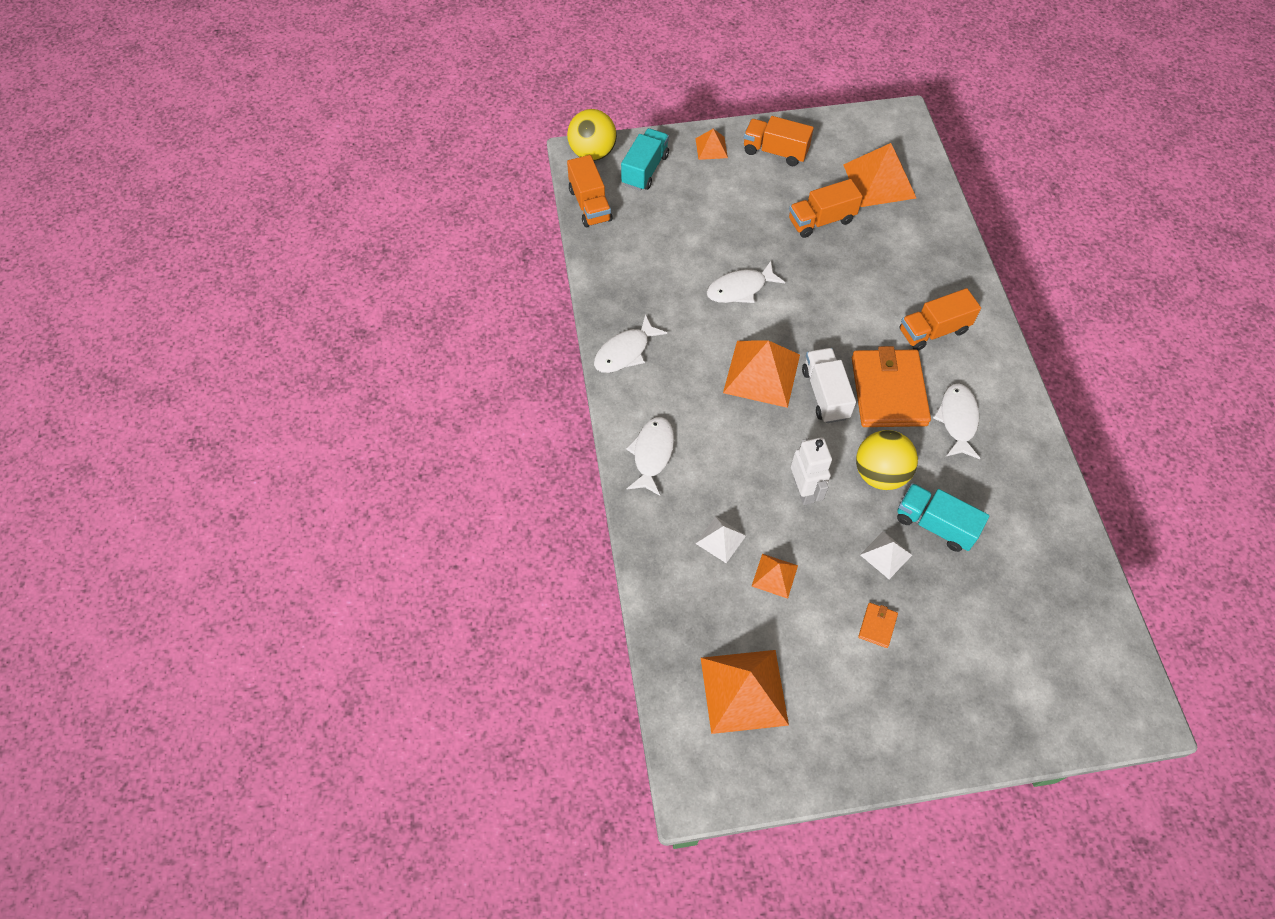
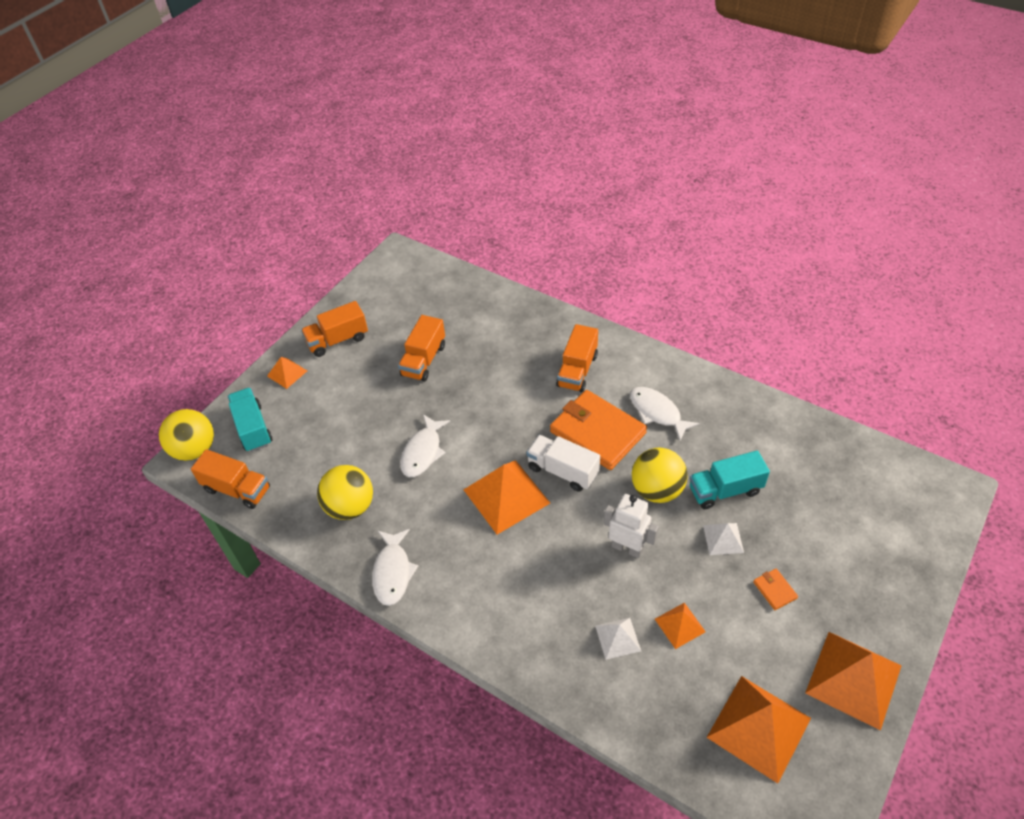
camera: 45 degrees left, 10 degrees down
(647, 282) = (350, 507): none -> yellow ball
(652, 454) = (500, 627): white fish -> none
(879, 181) = (431, 304): orange pyramid -> orange pyramid (853, 679)

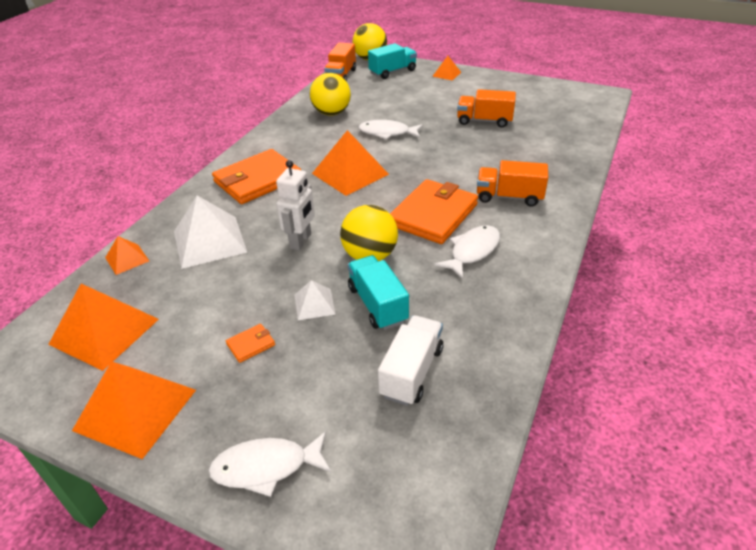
camera: 80 degrees right, 10 degrees down
(337, 340) = (488, 85): orange truck -> none
(393, 572) = (277, 136): white fish -> white fish (266, 467)
(499, 592) = (257, 180): none -> orange wallet
(562, 471) = (382, 199): white truck -> white truck (411, 372)
(618, 638) = (210, 241): white pyramid -> white pyramid, size x1.94
(680, 625) = (217, 277): orange pyramid -> orange pyramid (127, 259)

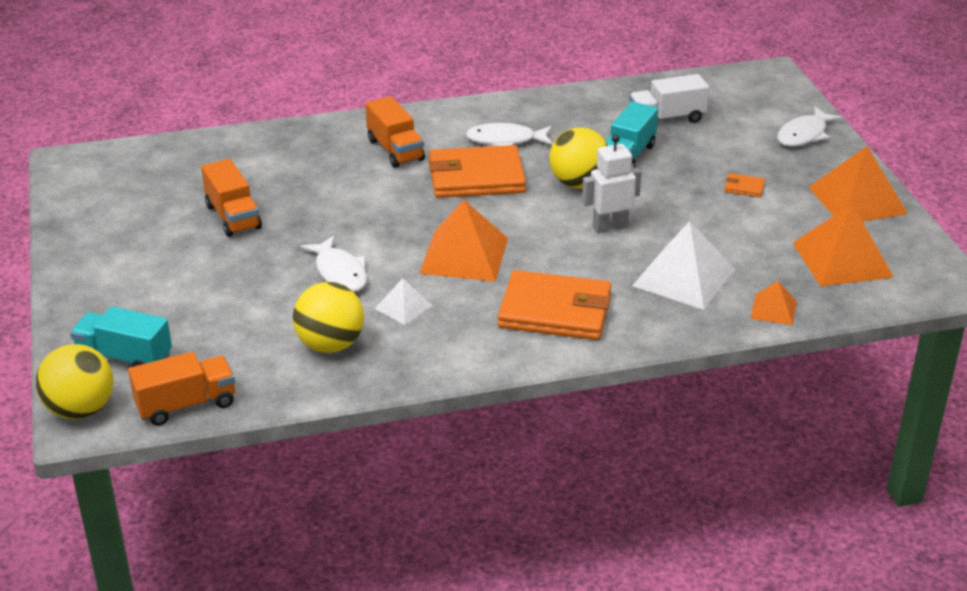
camera: 130 degrees left, 5 degrees down
(266, 467) = (804, 135): white fish -> white fish turned 90 degrees clockwise
(314, 304) = (668, 182): white pyramid -> white pyramid (403, 307)
(446, 74) = (91, 301): orange pyramid -> none

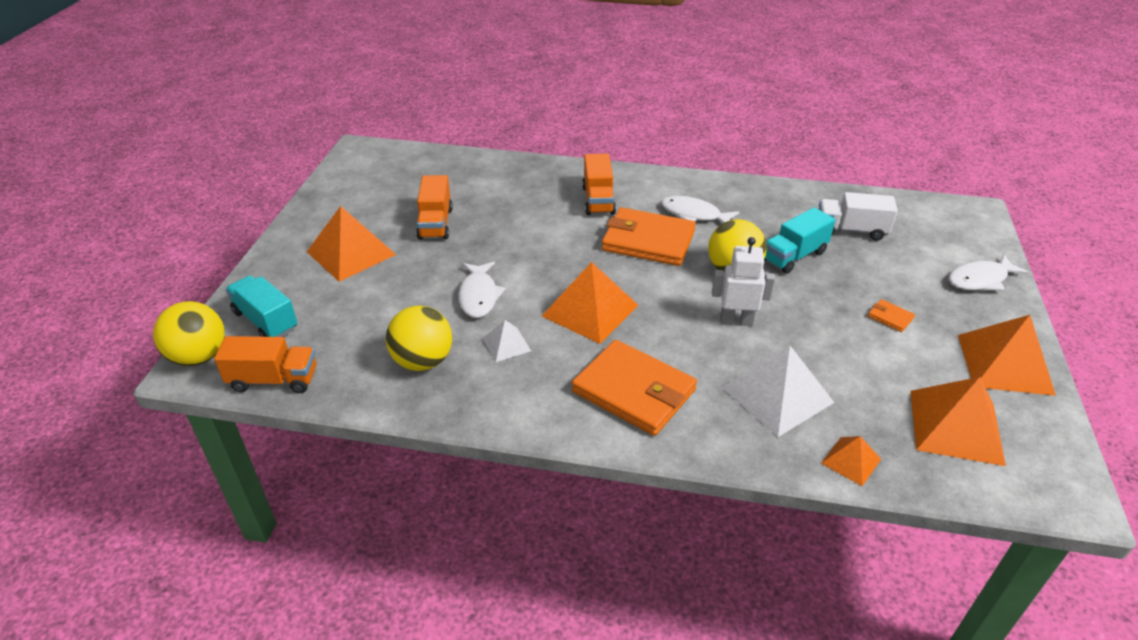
camera: 25 degrees right, 5 degrees up
(161, 270) = (351, 253): none -> orange pyramid

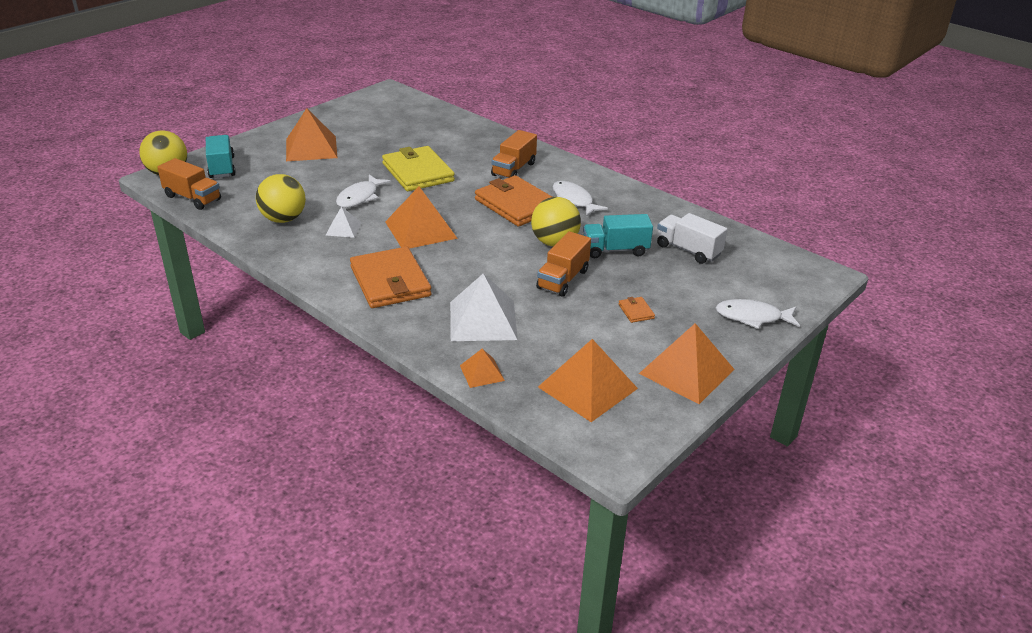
camera: 30 degrees right, 5 degrees down
(435, 223) = (383, 148): orange truck -> orange truck (563, 279)
(506, 240) = (418, 172): none -> yellow wallet
(736, 321) = (514, 271): white robot -> none

